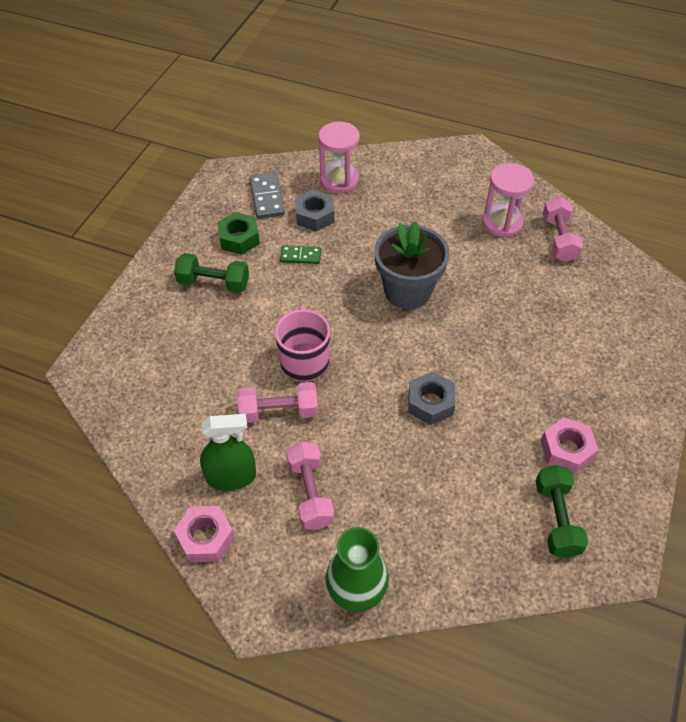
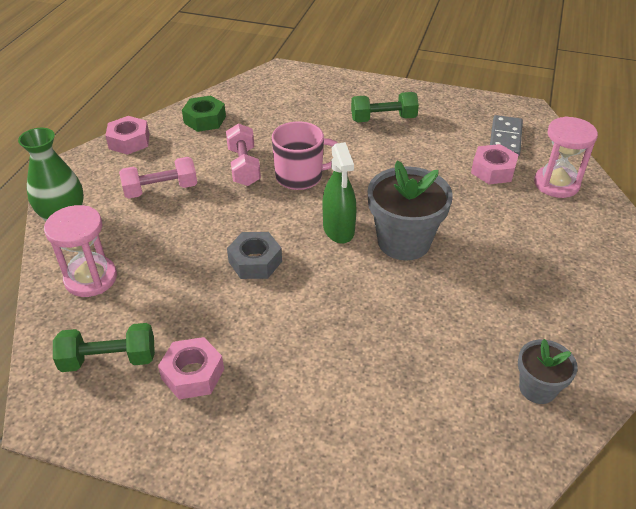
camera: 85 degrees right, 10 degrees down
(214, 283) = (383, 119): green dumbbell -> green dumbbell turned 75 degrees clockwise
(231, 476) = (181, 148): green spray bottle -> green spray bottle (338, 229)
(239, 238) = (443, 127): green nut -> green nut (205, 119)
(266, 198) = (505, 138): grey domino -> grey domino turned 60 degrees counterclockwise
(300, 256) = (432, 165): green domino -> none
(314, 216) = (493, 170): grey nut -> pink nut
(502, 223) = (545, 326): pink hourglass -> pink hourglass (91, 278)
(559, 239) = (537, 388): pink dumbbell -> grey flower pot

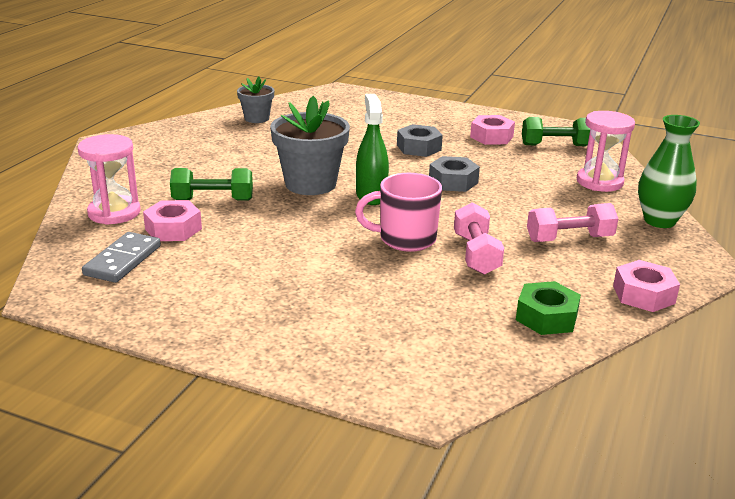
camera: 175 degrees left, 15 degrees down
(294, 330) = (419, 147): none -> grey nut
(383, 119) = (275, 298): green dumbbell -> green dumbbell (213, 200)

